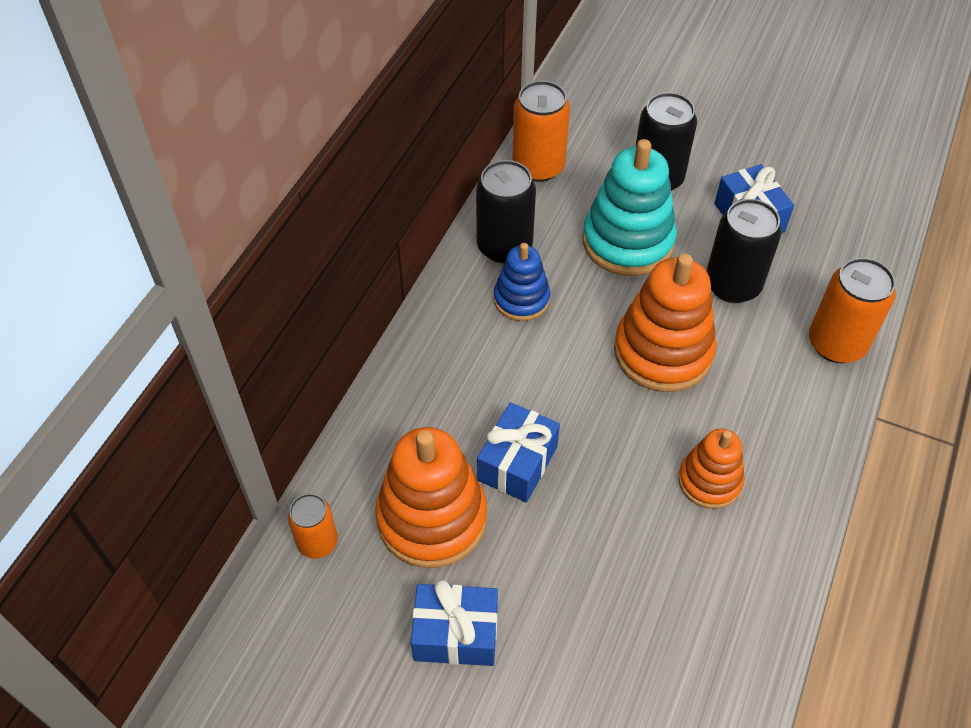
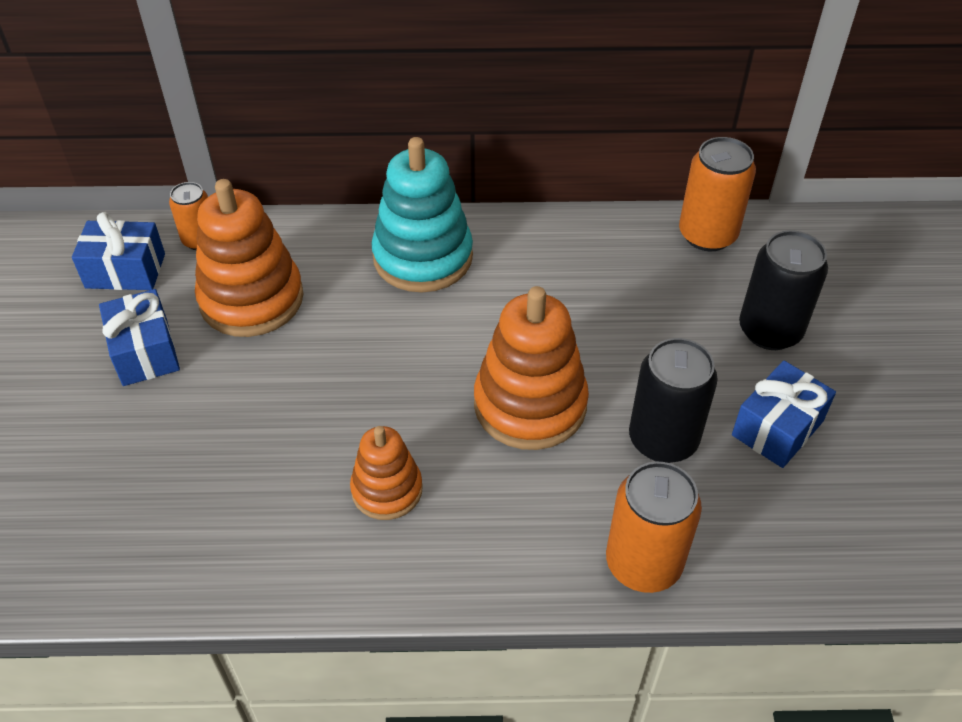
camera: 65 degrees right, 5 degrees down
(504, 246) = (583, 245): black can -> none
(517, 463) = (335, 336): blue gift -> blue gift (125, 271)
(521, 299) = (526, 278): blue stacking toy -> none
(627, 242) = (659, 333): turquoise stacking toy -> turquoise stacking toy (423, 257)

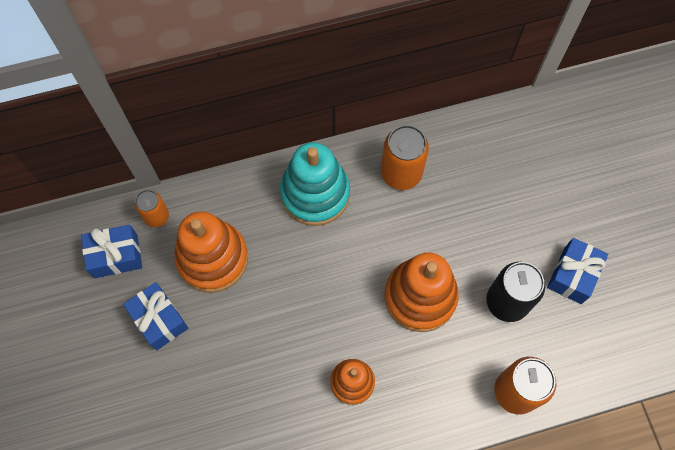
camera: 15 degrees left, 20 degrees up
(707, 235) = (498, 127): orange can -> orange can (401, 173)
(770, 331) = (554, 200): black can -> none

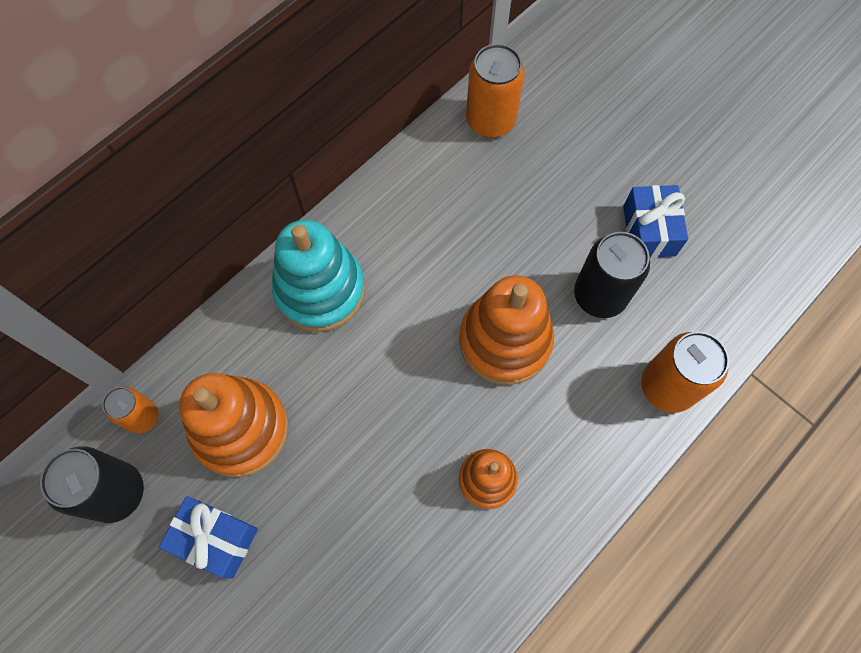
camera: 30 degrees left, 0 degrees up
(116, 256) = (117, 492): blue gift -> black can
(401, 173) = (404, 218): orange can -> orange can (490, 120)

